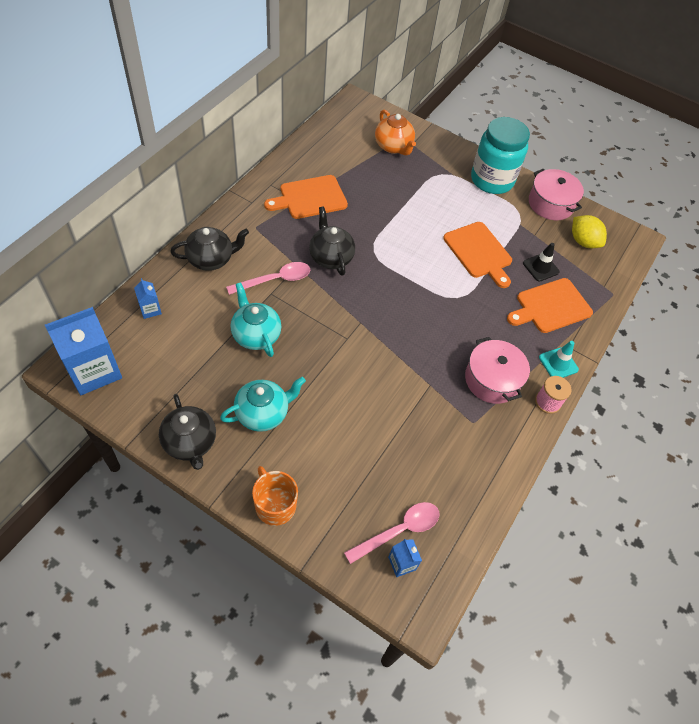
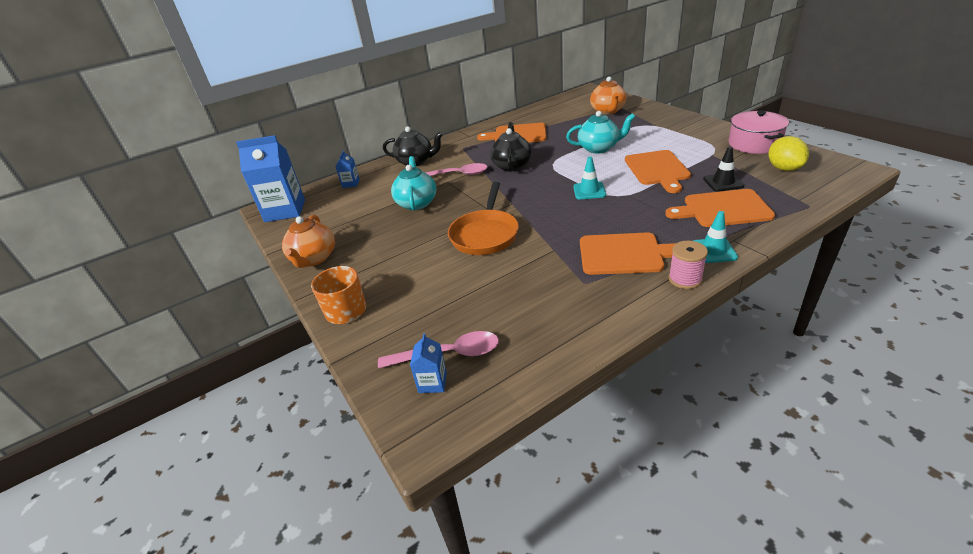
camera: 35 degrees right, 20 degrees down
(190, 443) = (314, 258): black teapot -> orange teapot
(263, 413) = (385, 249): turquoise teapot -> turquoise teapot (599, 148)
(356, 374) = (485, 234): none -> orange pan
(428, 293) = (589, 191): none -> turquoise traffic cone
(492, 180) = (694, 129): turquoise jar -> none
(492, 380) = (624, 254): pink pot -> orange cutting board

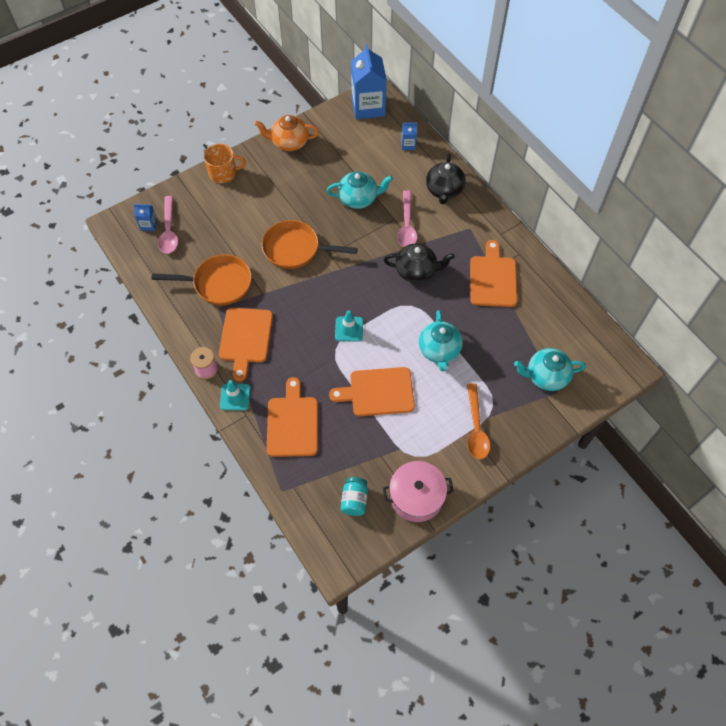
camera: 85 degrees right, 25 degrees up
(544, 288) = (218, 283): none -> orange pan
(608, 111) = (546, 376): orange teapot -> turquoise teapot
(669, 129) = (475, 428): none -> orange spoon
(723, 182) = (339, 439): black traffic cone -> none
(784, 168) = (354, 500): yellow lemon -> turquoise jar

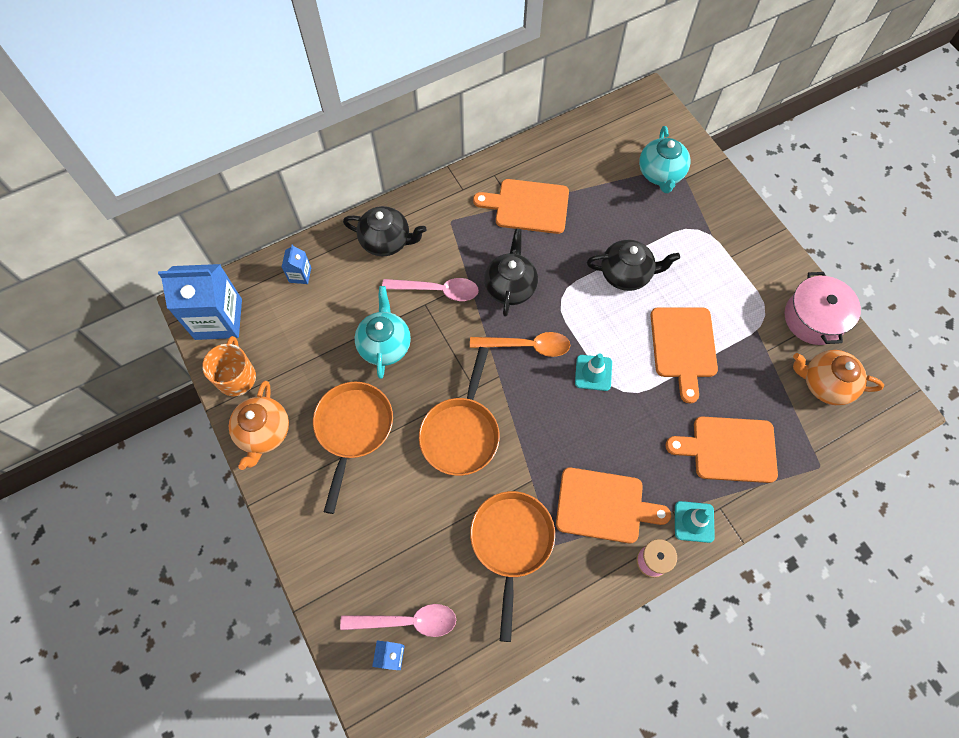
camera: 85 degrees left, 5 degrees up
(223, 173) = (306, 534): orange mug -> orange mug (236, 377)
(294, 188) = (353, 430): none -> orange pan
(354, 500) = (825, 384): turquoise jar -> orange teapot
(439, 350) = (626, 274): turquoise teapot -> black teapot
(475, 428) = (726, 249): orange spoon -> orange spoon (526, 346)

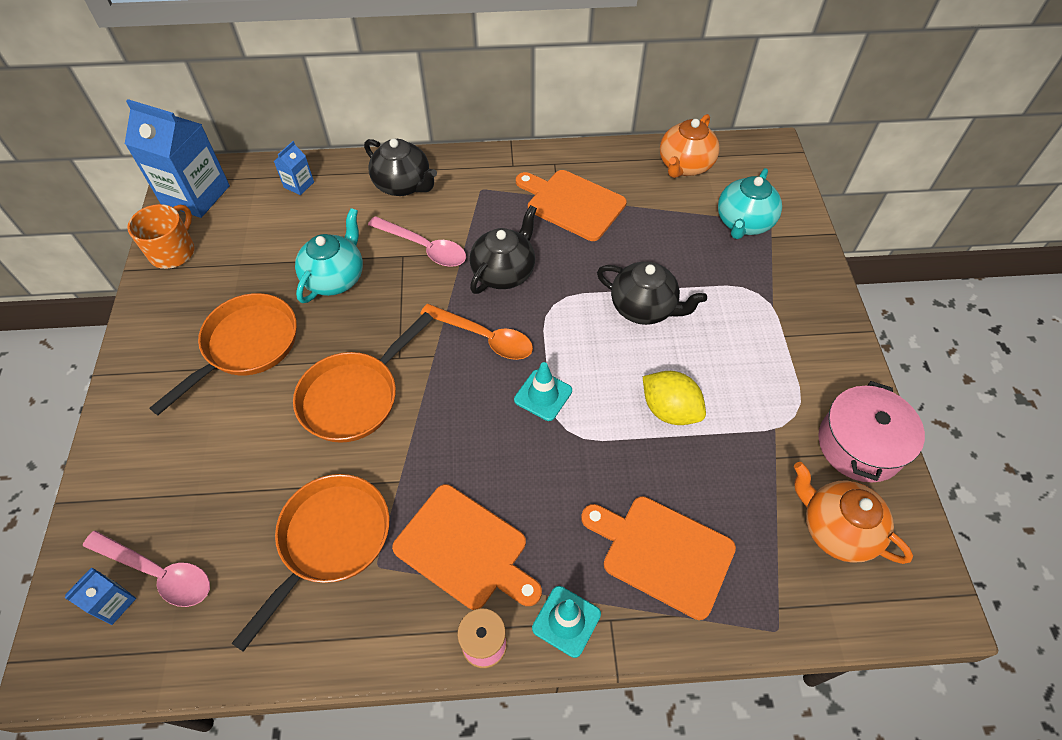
camera: 25 degrees right, 10 degrees down
(264, 433) = (159, 313): orange teapot -> orange teapot (684, 166)
(683, 346) = (669, 410): orange cutting board -> yellow lemon

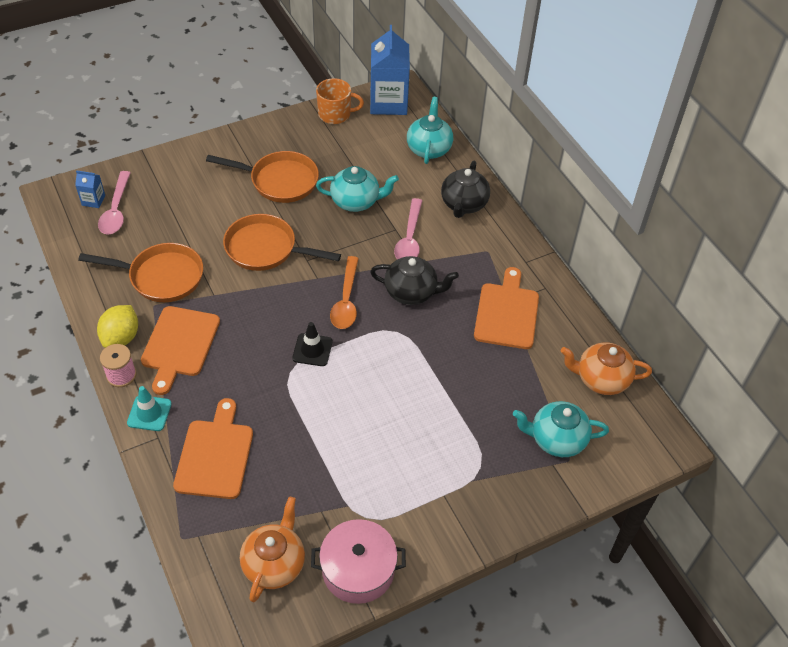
camera: 65 degrees right, 5 degrees down
(299, 185) = (429, 148): blue carton -> turquoise teapot
(543, 395) = (312, 350): turquoise traffic cone -> black traffic cone
(644, 308) = (422, 390): black teapot -> none
(669, 410) = (334, 431): yellow lemon -> yellow lemon (121, 337)

